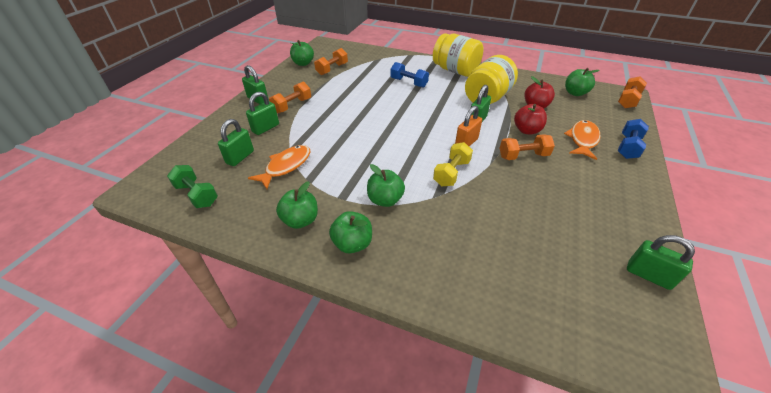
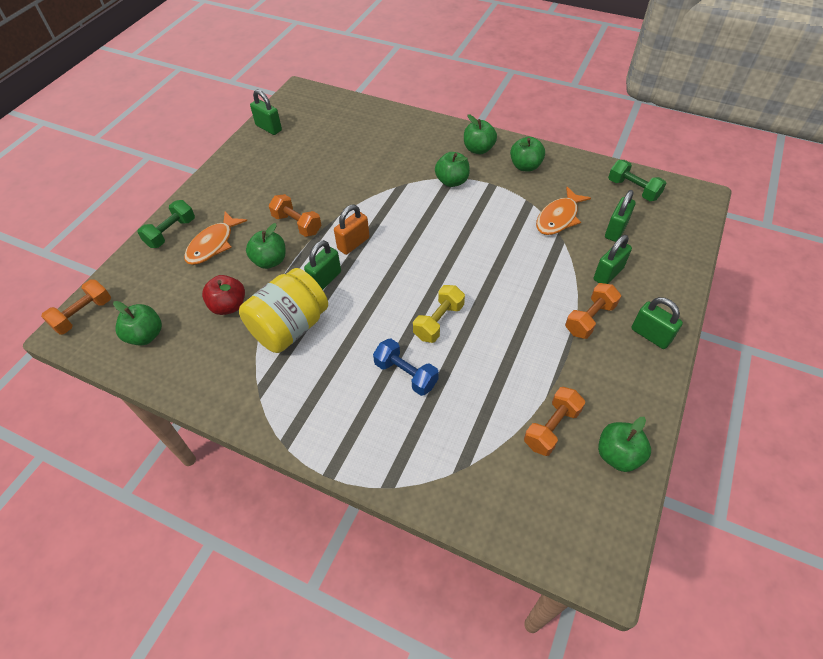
camera: 175 degrees left, 10 degrees up
(451, 173) = (382, 206): yellow dumbbell -> yellow dumbbell (438, 321)
(455, 71) = (311, 412): yellow jar -> none
(523, 156) = (297, 224): orange dumbbell -> orange dumbbell turned 45 degrees clockwise
(526, 130) = (270, 261): red apple -> green apple
(628, 147) = (171, 233): blue dumbbell -> green dumbbell

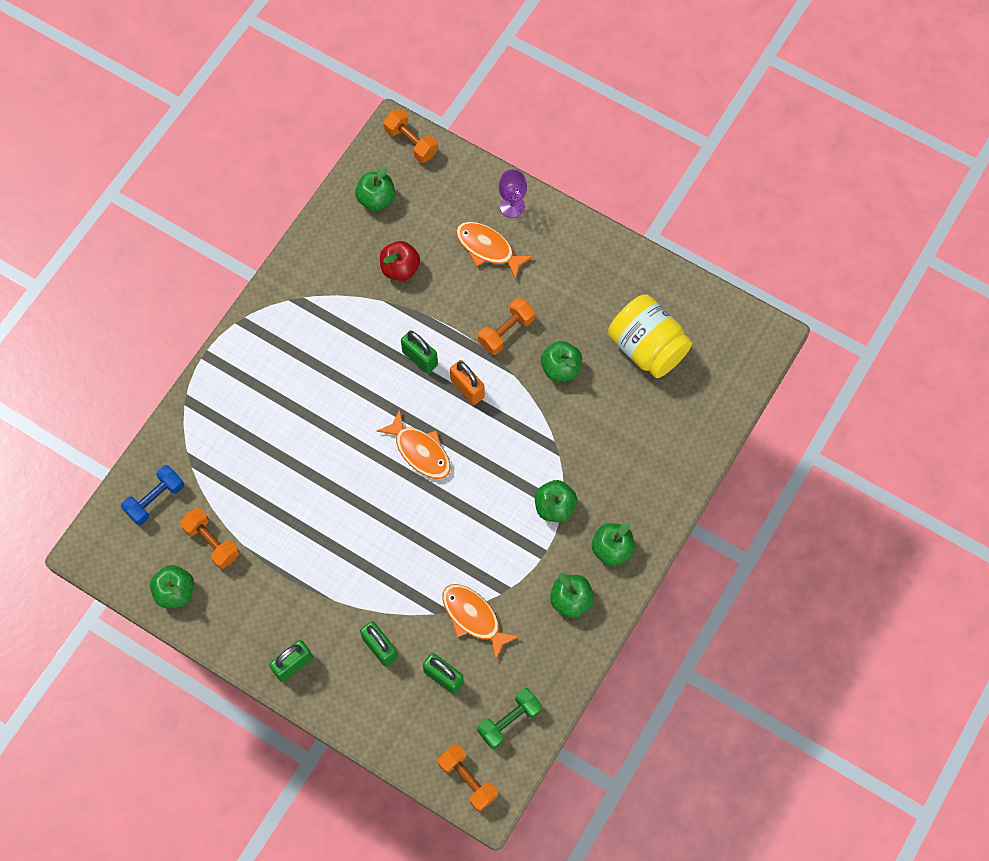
camera: 95 degrees right, 15 degrees up
(171, 233) = (512, 206): green dumbbell -> purple goblet
(269, 128) = (687, 299): green padlock -> none
(270, 261) = (455, 305): green apple -> green apple (560, 368)
(290, 327) = (363, 324): yellow jar -> yellow jar (647, 347)
(406, 374) = (290, 425): blue dumbbell -> blue dumbbell (155, 499)
(418, 268) = (420, 451): none -> orange fish
(438, 321) = (346, 462): yellow dumbbell -> none
(589, 319) = (324, 610): orange dumbbell -> orange dumbbell (468, 779)

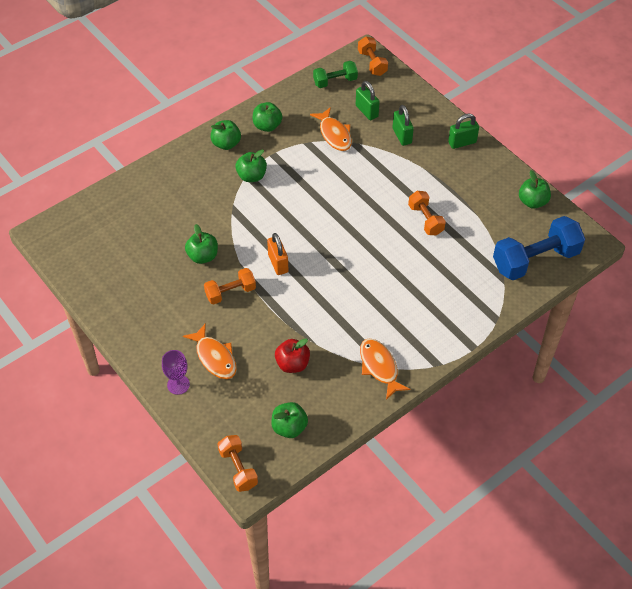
camera: 160 degrees left, 15 degrees down
(155, 499) = (535, 260): blue dumbbell -> blue dumbbell, size x1.79
(212, 542) = (499, 223): orange dumbbell -> orange dumbbell (425, 220)
(420, 358) = (304, 294): green padlock -> none
(420, 451) = (330, 234): orange fish -> orange fish (379, 367)
(647, 347) = (132, 251): yellow jar -> none

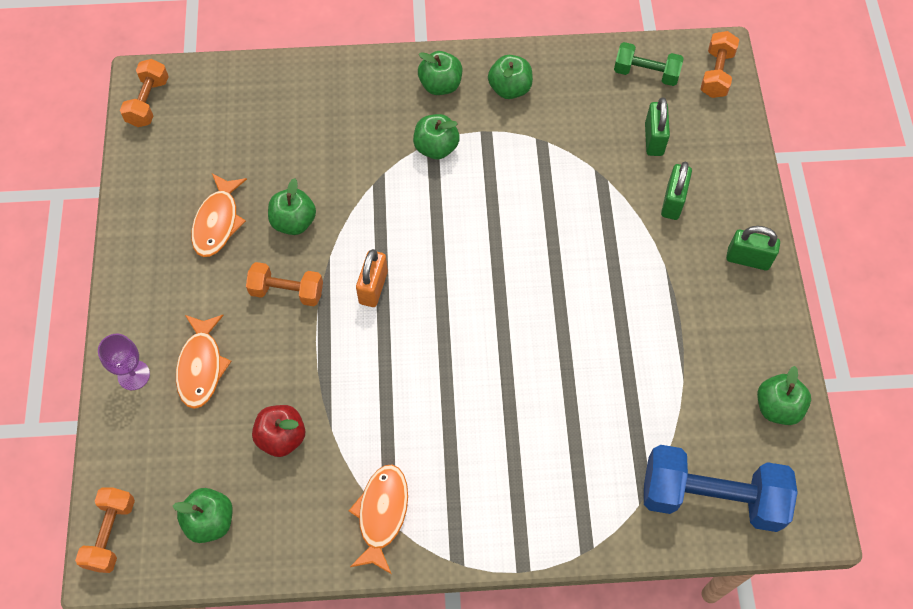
camera: 35 degrees right, 10 degrees up
(334, 134) = (585, 149): orange fish -> orange fish (218, 222)
(425, 220) = (607, 342): orange dumbbell -> orange dumbbell (148, 102)

